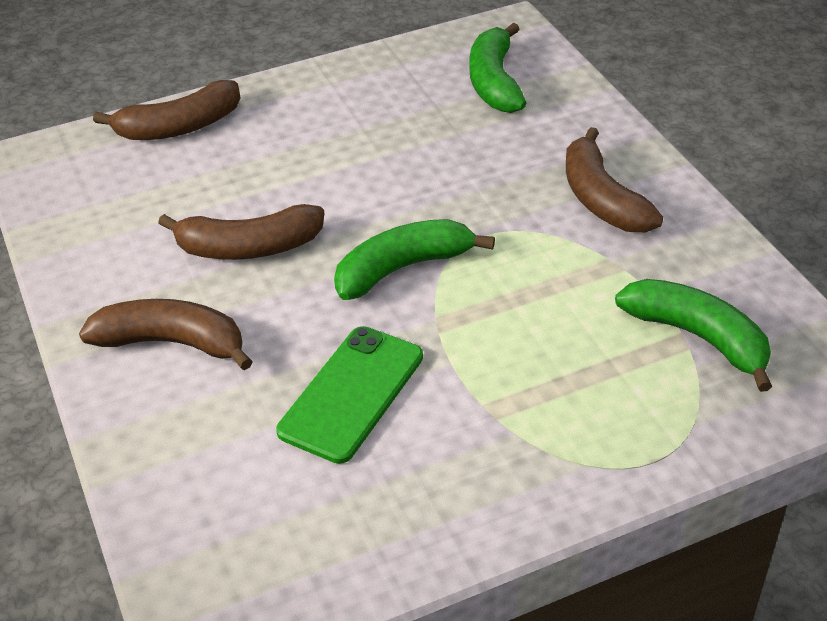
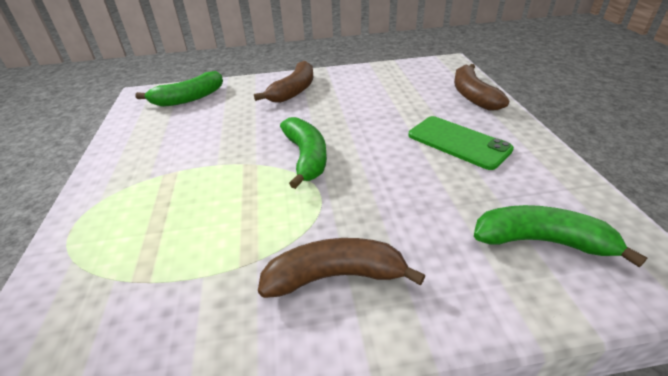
camera: 105 degrees right, 5 degrees down
(248, 248) = (352, 111): brown banana -> none
(351, 393) = (223, 131): green phone -> green phone (458, 142)
(698, 337) = (136, 291): green banana -> green banana (189, 98)

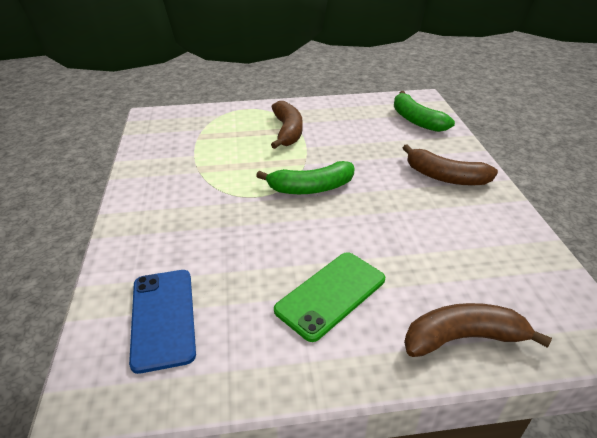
camera: 90 degrees right, 0 degrees up
(335, 276) = (173, 202): brown banana -> brown banana (287, 131)
(541, 241) = (163, 318): green banana -> blue phone

